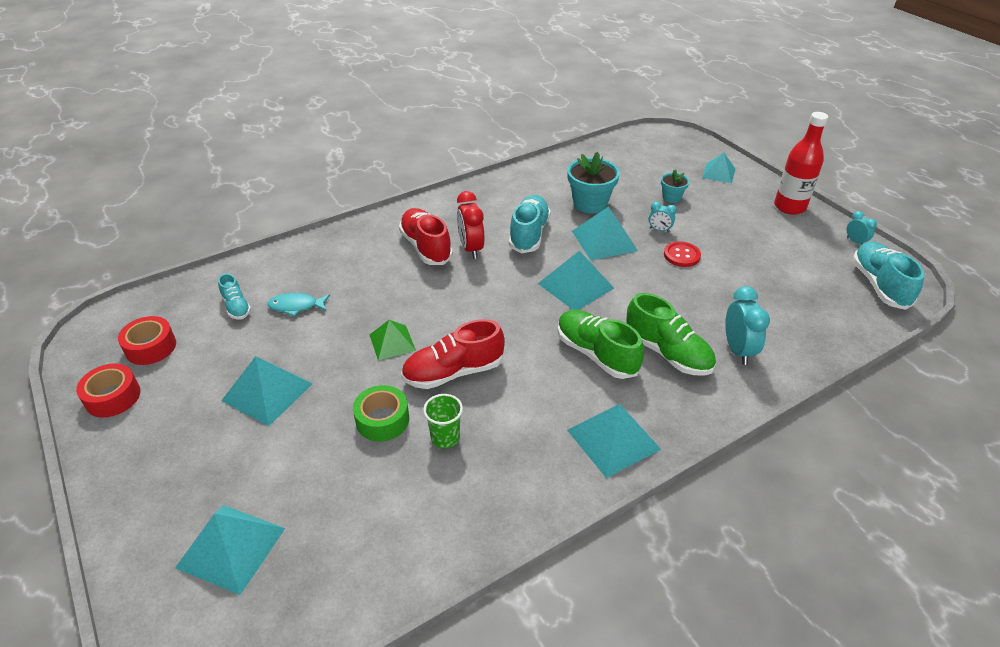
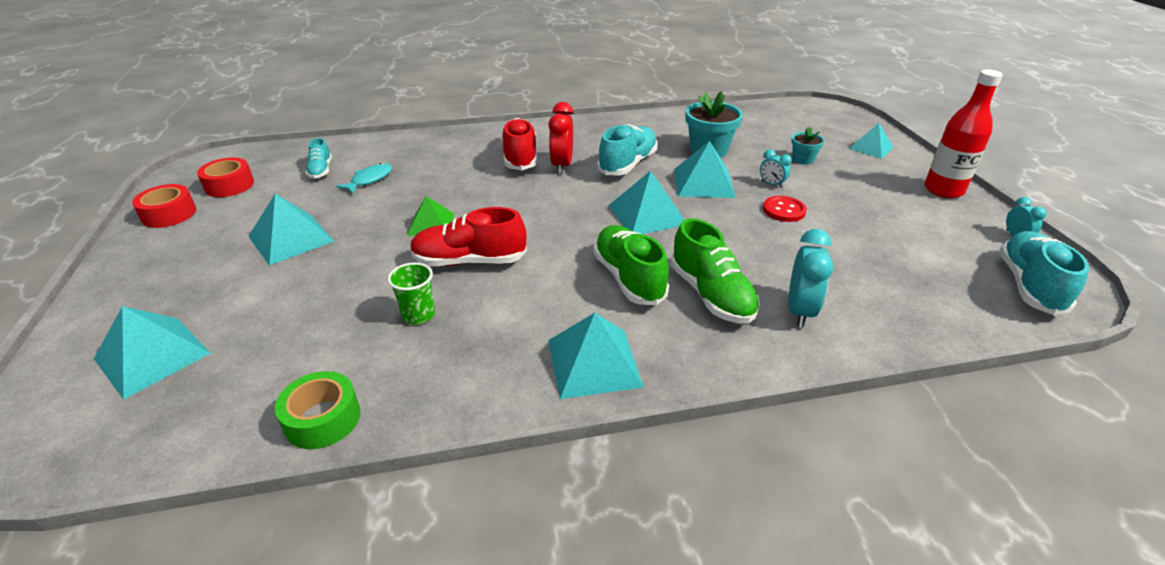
camera: 20 degrees right, 5 degrees down
(296, 306) = (370, 180): turquoise fish -> turquoise fish turned 105 degrees clockwise
(382, 420) = (371, 285): green tape -> green tape (322, 419)

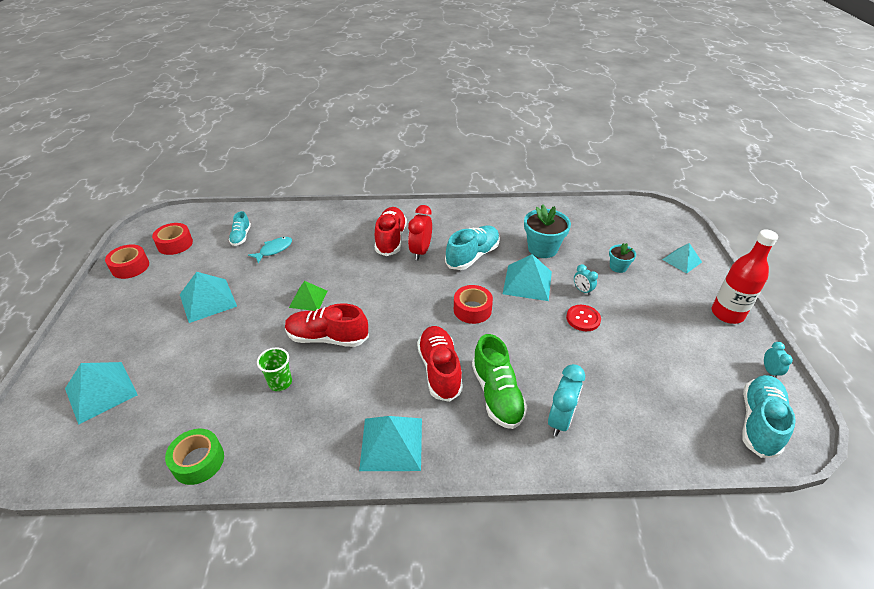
camera: 10 degrees right, 5 degrees up
(628, 278) = (439, 370): green shoe -> red shoe
(647, 214) = (472, 309): turquoise pyramid -> red tape

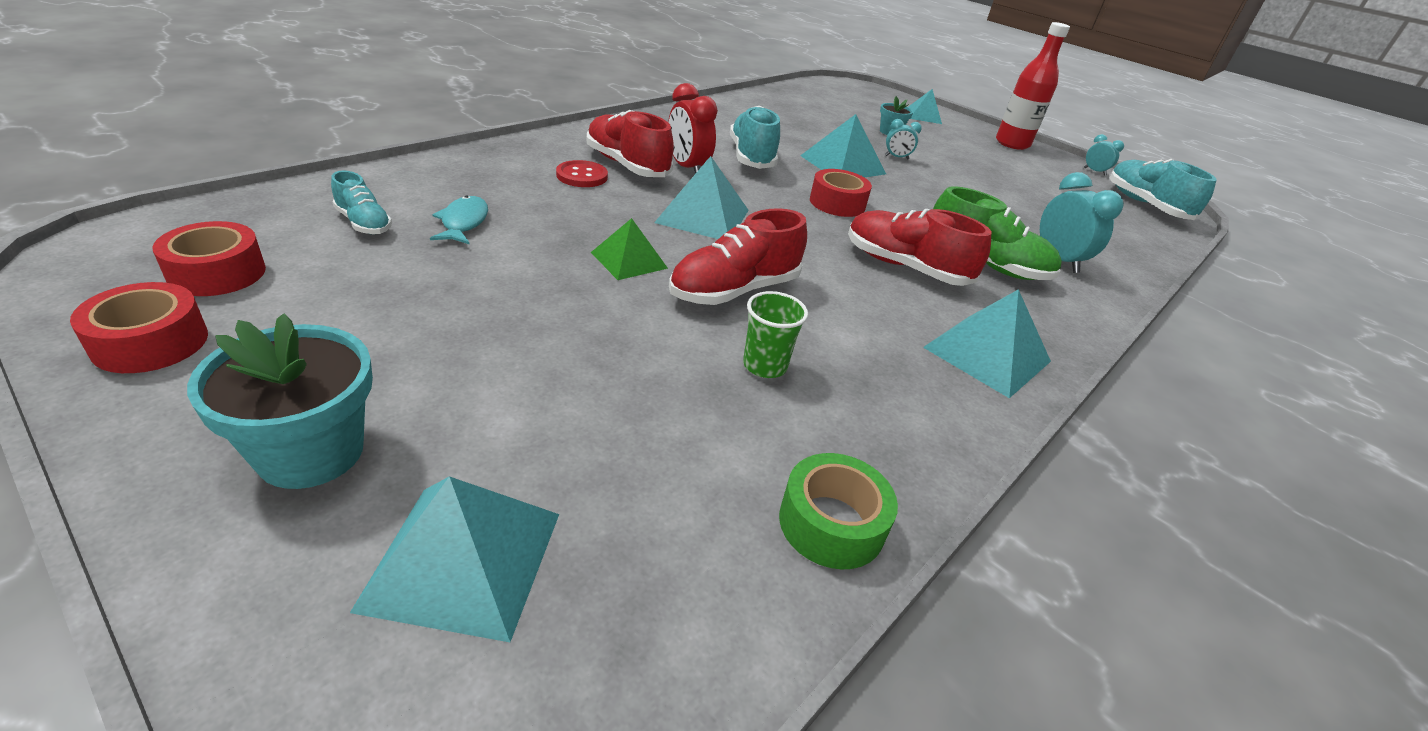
camera: 50 degrees left, 5 degrees down
(208, 300) = (453, 323): turquoise pyramid -> turquoise pyramid (702, 216)
(542, 248) = (805, 133): turquoise flower pot -> turquoise flower pot (311, 452)
(583, 319) = (935, 179): red button -> red button (582, 176)

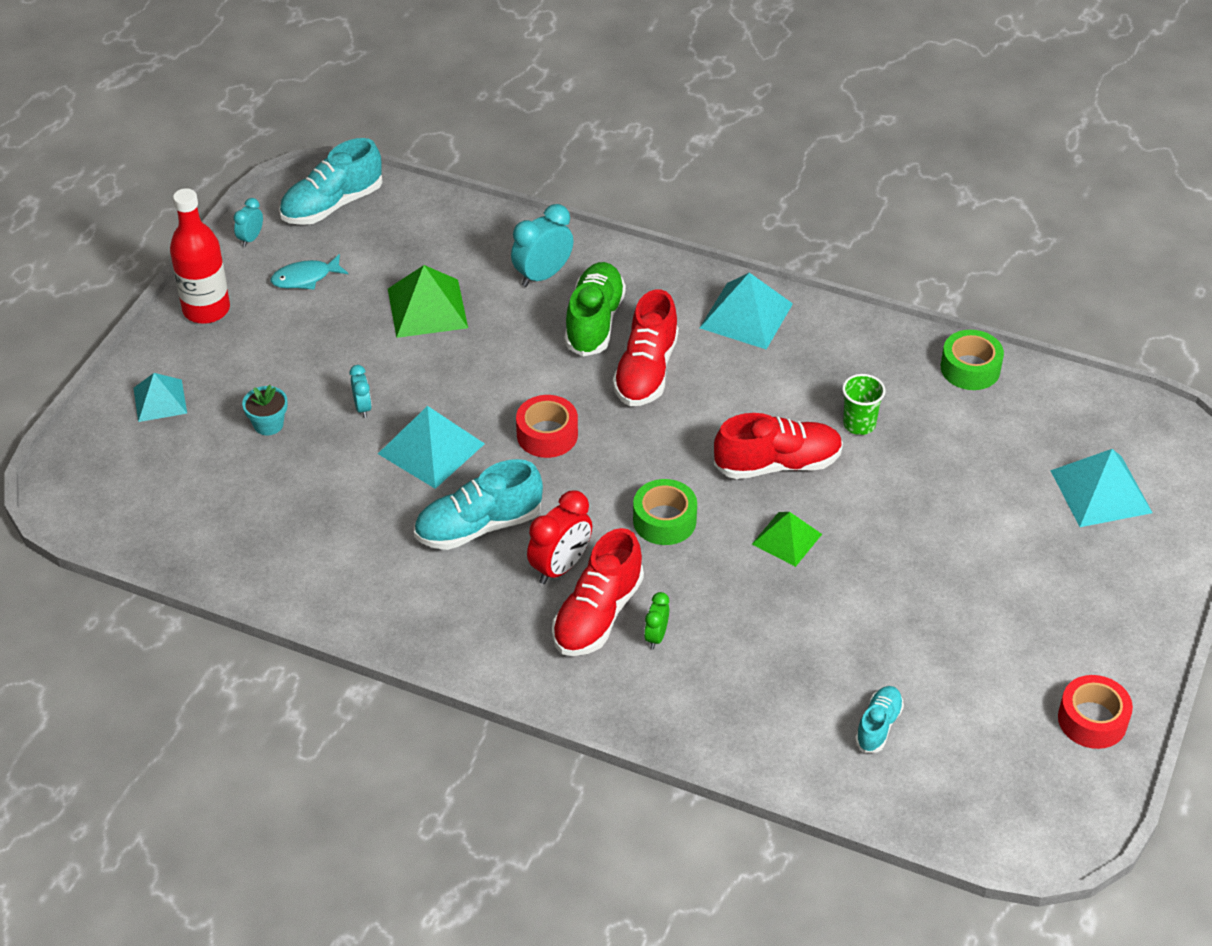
camera: 105 degrees left, 10 degrees up
(217, 273) = (1010, 753): red tape -> none
(311, 452) = (1096, 585): turquoise flower pot -> none
(463, 222) = (820, 667): turquoise fish -> turquoise fish (305, 278)
(582, 176) = (656, 636): red button -> green clock
(702, 216) = (664, 520): turquoise pyramid -> green tape
(734, 290) = (777, 464): red shoe -> red shoe turned 45 degrees counterclockwise
(1010, 204) = (427, 308): none -> green pyramid

